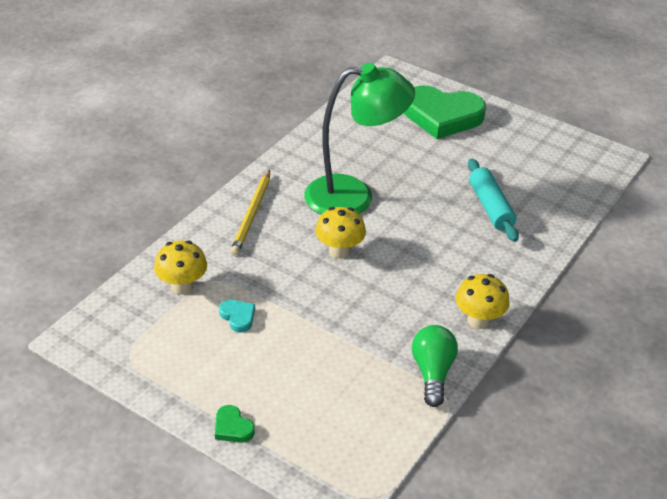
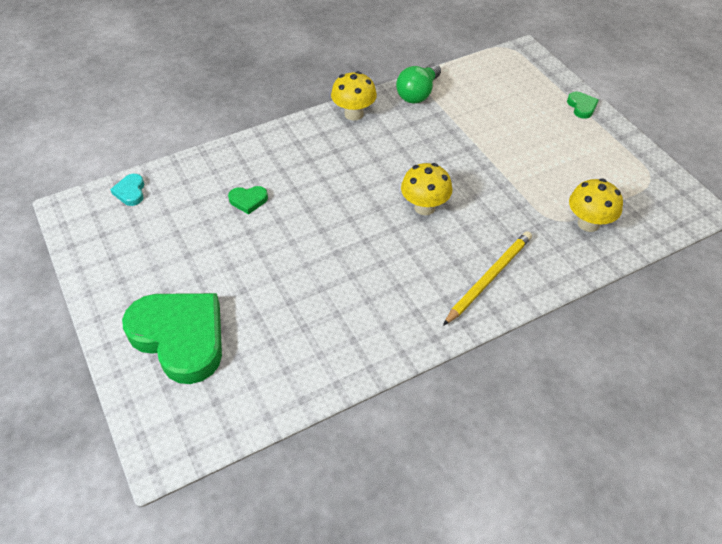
camera: 150 degrees left, 10 degrees up
(238, 317) = (547, 179): turquoise heart -> turquoise heart (130, 192)
(354, 196) = (370, 261): green lamp -> none
(490, 207) = (248, 200): turquoise rolling pin -> green heart

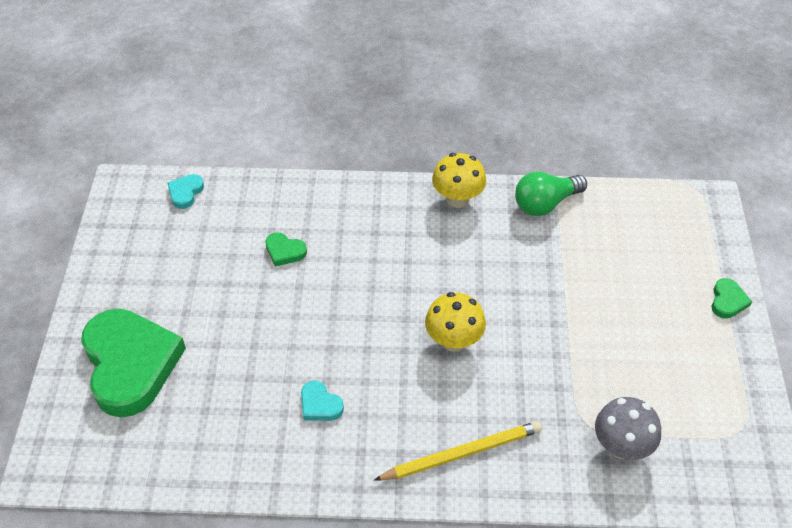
camera: 30 degrees right, 0 degrees up
(360, 294) = (320, 404): none -> turquoise heart
(588, 223) = (621, 446): yellow mushroom -> grey mushroom

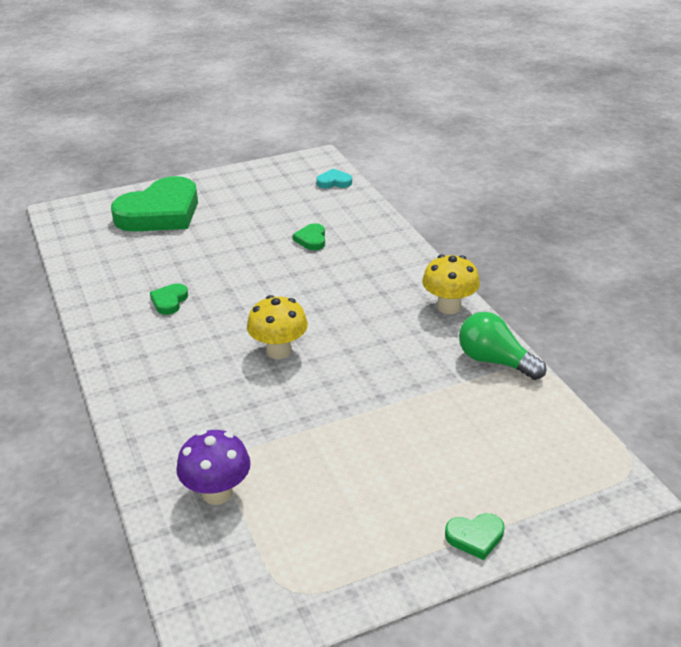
camera: 65 degrees right, 15 degrees down
(320, 404) = (169, 301): turquoise heart -> green heart
(461, 453) = (158, 389): yellow pencil -> none
(621, 446) = (217, 493): grey mushroom -> purple mushroom

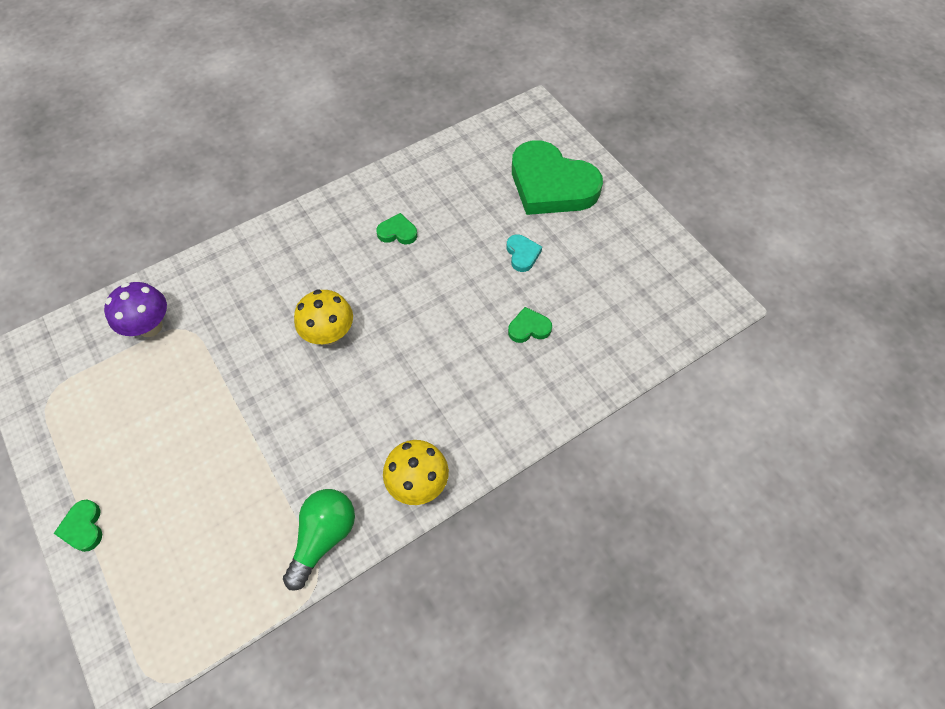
camera: 80 degrees right, 25 degrees up
(334, 182) = (665, 329): turquoise heart -> turquoise heart (522, 254)

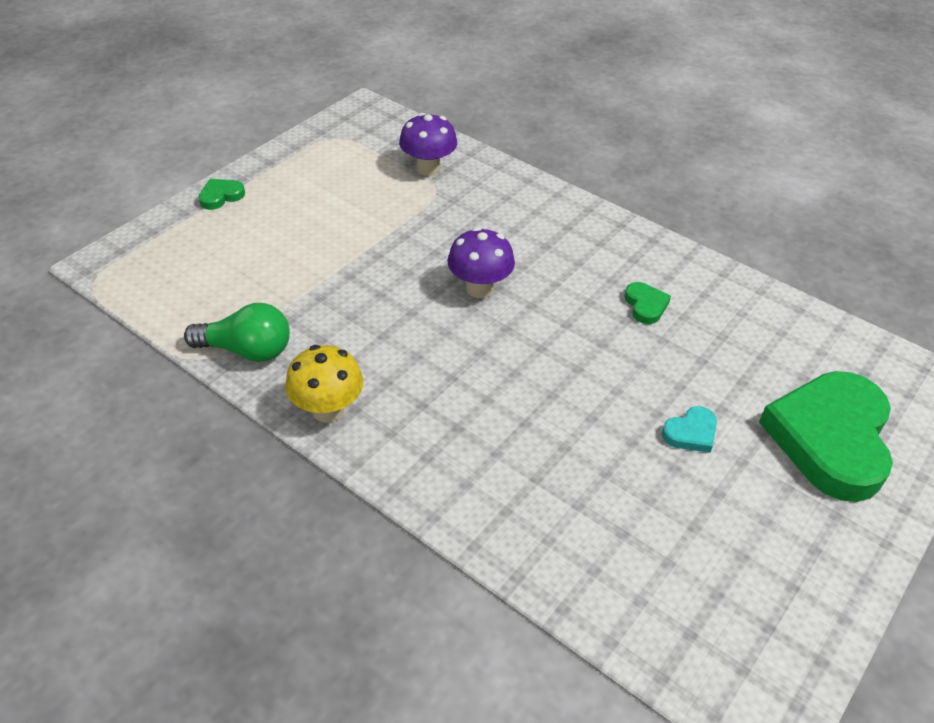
camera: 70 degrees right, 15 degrees down
(329, 334) = (479, 288): yellow mushroom -> purple mushroom
(529, 328) = (580, 466): green heart -> none

